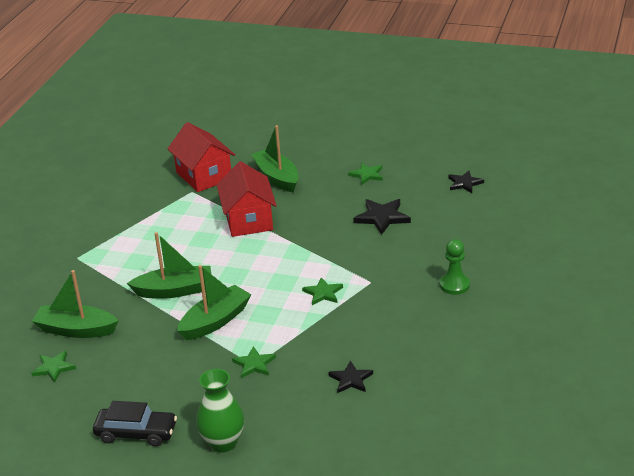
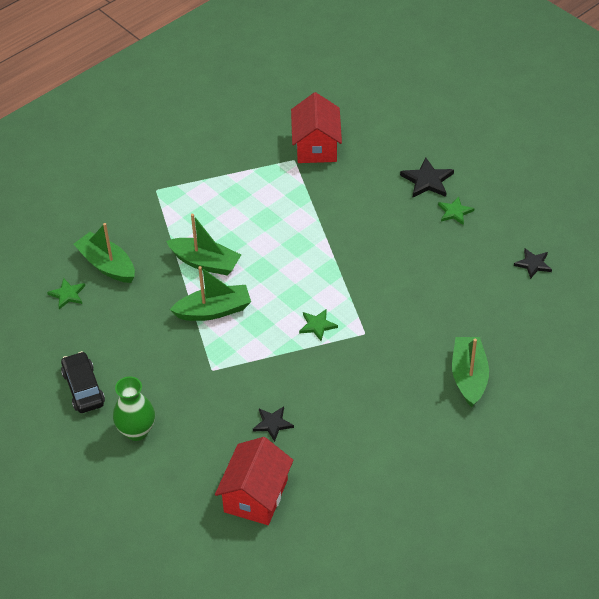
camera: 30 degrees right, 15 degrees up
(136, 433) = (83, 388): black car -> black car turned 150 degrees counterclockwise
(248, 220) = (316, 215): red house -> red house (255, 495)
(254, 364) = (212, 369): green star -> none
(277, 177) = (375, 178): green boat -> green boat (469, 377)
(382, 217) = (429, 268): black star -> black star (427, 180)
(454, 285) = (430, 373): green pawn -> none

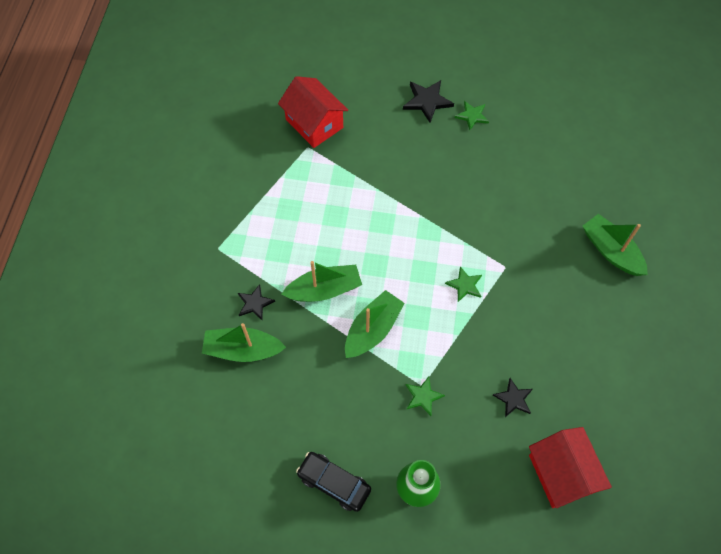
camera: 40 degrees left, 15 degrees up
(67, 294) = (235, 403): green star -> green star (423, 396)
(533, 264) = (566, 125): black star -> black star (254, 303)

